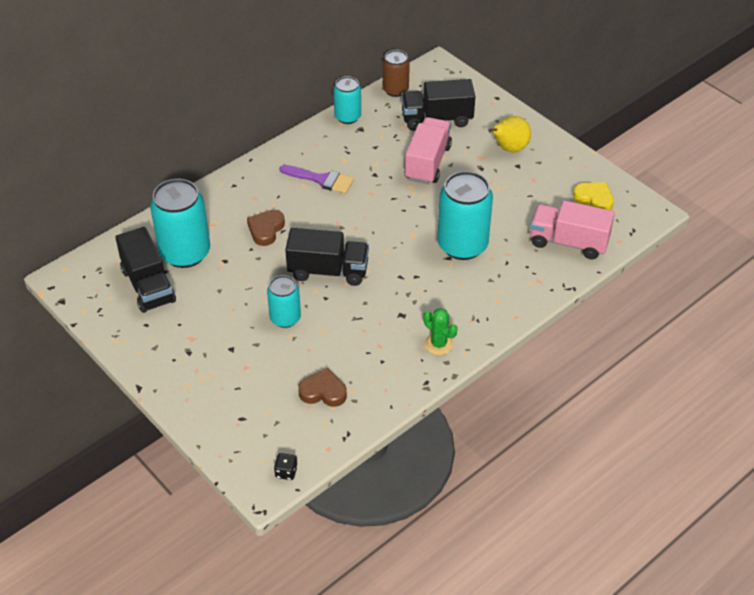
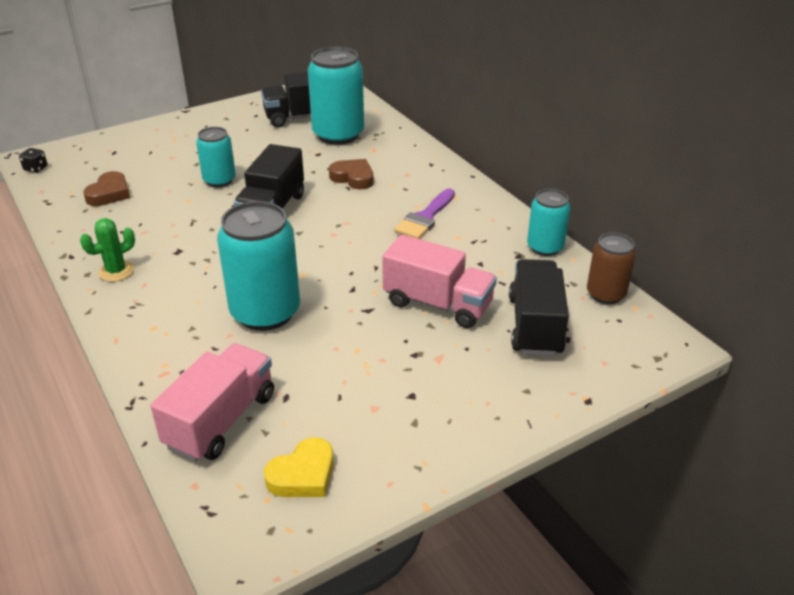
camera: 100 degrees right, 10 degrees down
(509, 148) = (454, 392): yellow pear -> none

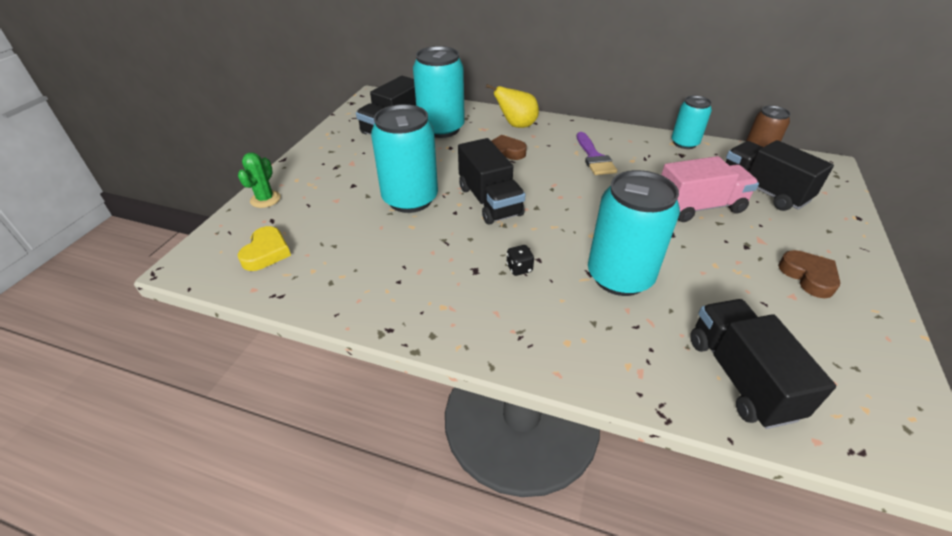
camera: 40 degrees left, 5 degrees up
(36, 168) = (210, 272): black dice -> black dice (519, 268)
(109, 193) = (330, 256): brown heart -> brown heart (808, 276)
(116, 271) = (455, 317): green cactus -> green cactus (265, 199)
(219, 180) = (410, 199): turquoise can -> turquoise can, size x1.72
(221, 420) = (740, 377): pink truck -> black truck
(303, 475) = (848, 373): yellow heart -> yellow heart (266, 252)
(408, 159) = (516, 125): none -> yellow pear

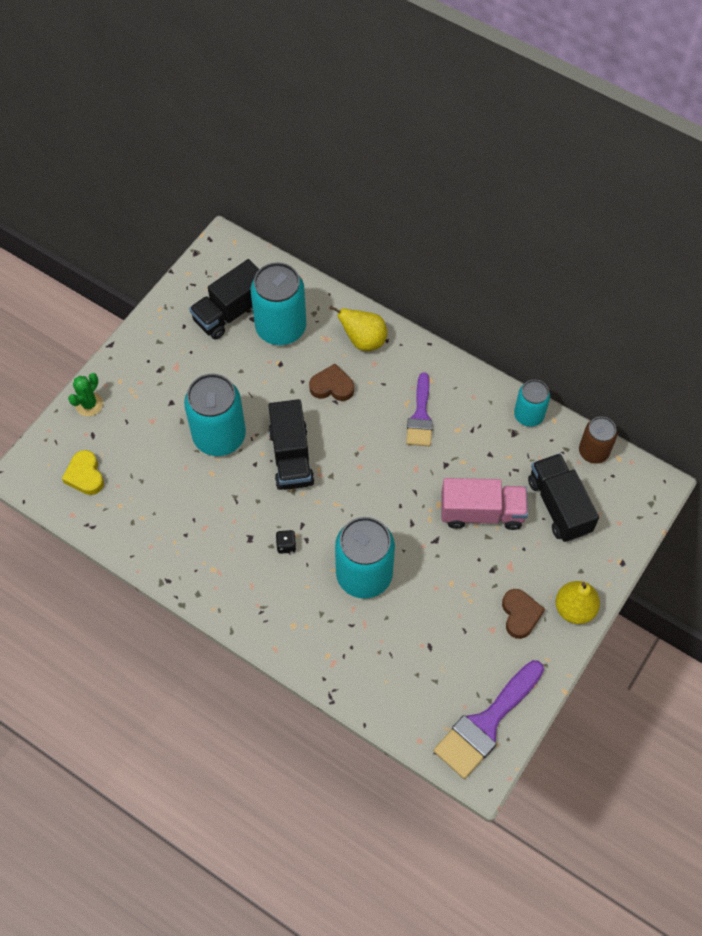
camera: 15 degrees right, 20 degrees up
(266, 252) = (85, 475): yellow heart -> yellow heart turned 135 degrees clockwise
(740, 377) = (401, 685): black truck -> none
(855, 260) = (574, 609): none -> yellow pear
(877, 395) = (486, 723): none -> purple brush

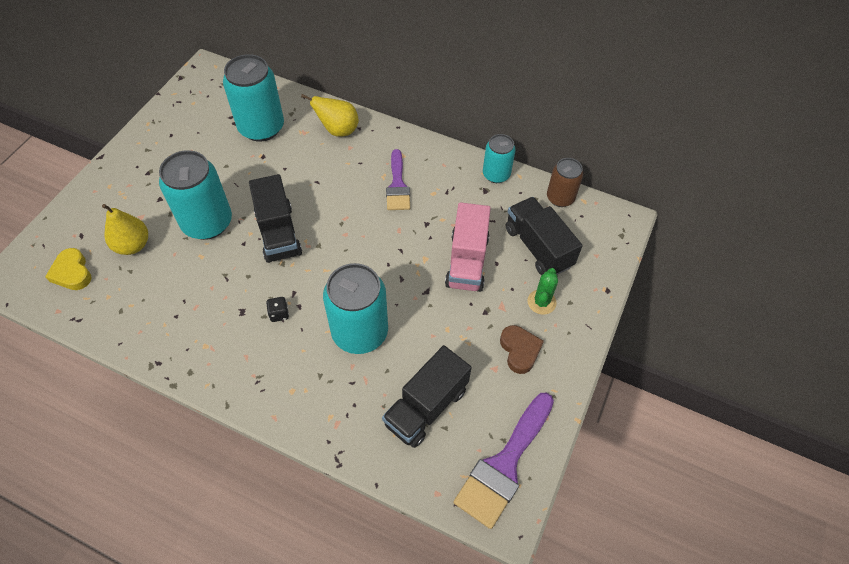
camera: 10 degrees left, 5 degrees down
(89, 404) = (78, 209): green cactus -> green cactus (541, 302)
(231, 312) = (214, 119): black truck -> black truck (426, 407)
(332, 386) = (312, 170): brown heart -> none
(482, 513) = (467, 261): pink truck -> pink truck turned 105 degrees clockwise
(574, 609) = (571, 338): yellow pear -> yellow pear (133, 245)

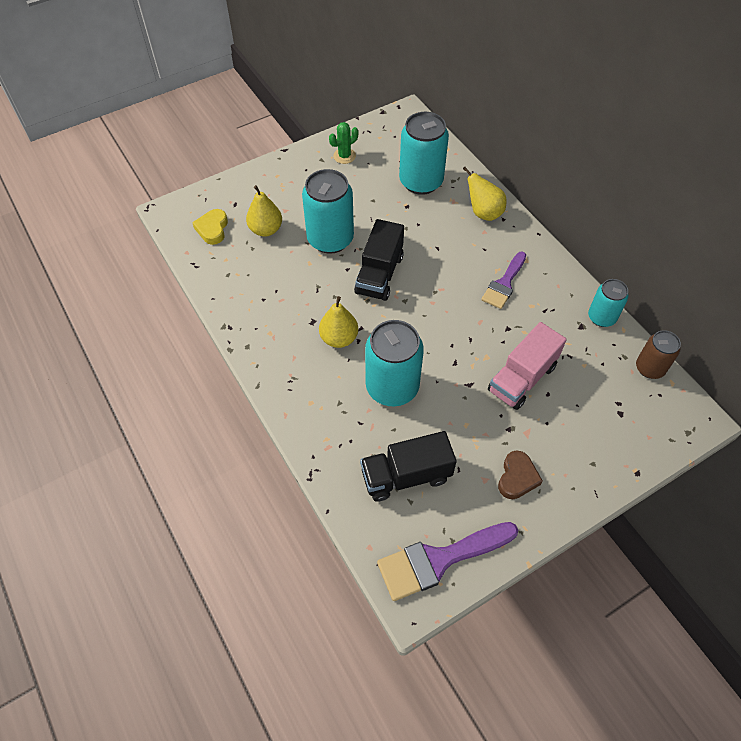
camera: 35 degrees right, 0 degrees up
(279, 314) = (339, 338): black dice -> yellow pear
(538, 247) = (597, 400): black truck -> none
(541, 302) = (566, 448): green cactus -> green cactus (344, 156)

